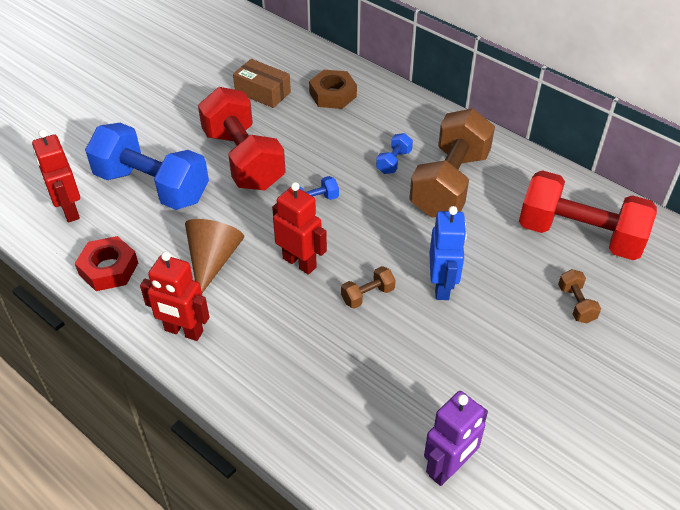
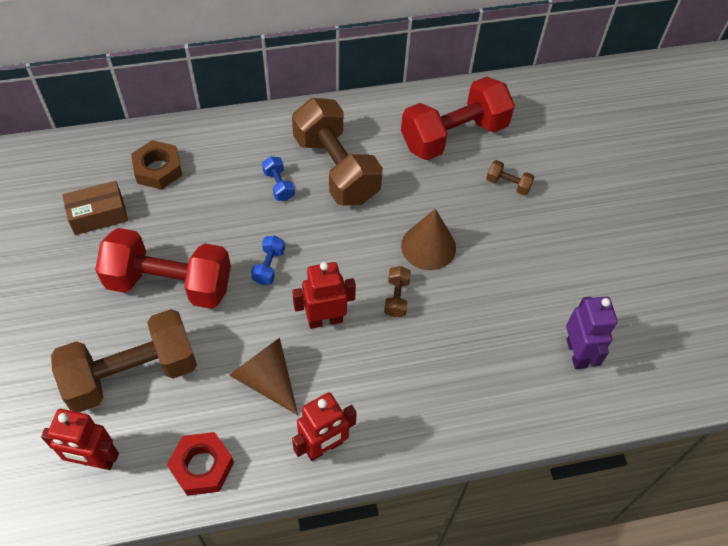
camera: 55 degrees left, 10 degrees up
(152, 186) = (132, 374): blue dumbbell -> brown dumbbell
(442, 286) = (428, 246): blue robot -> brown cone

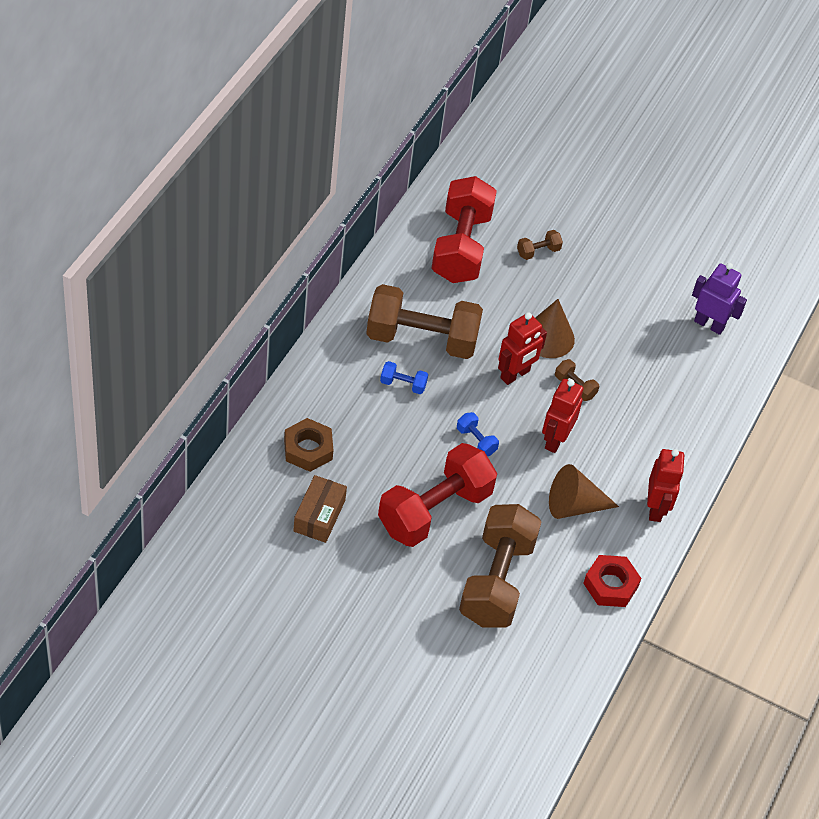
camera: 55 degrees left, 5 degrees down
(95, 460) = (551, 644): red robot -> red robot (515, 375)

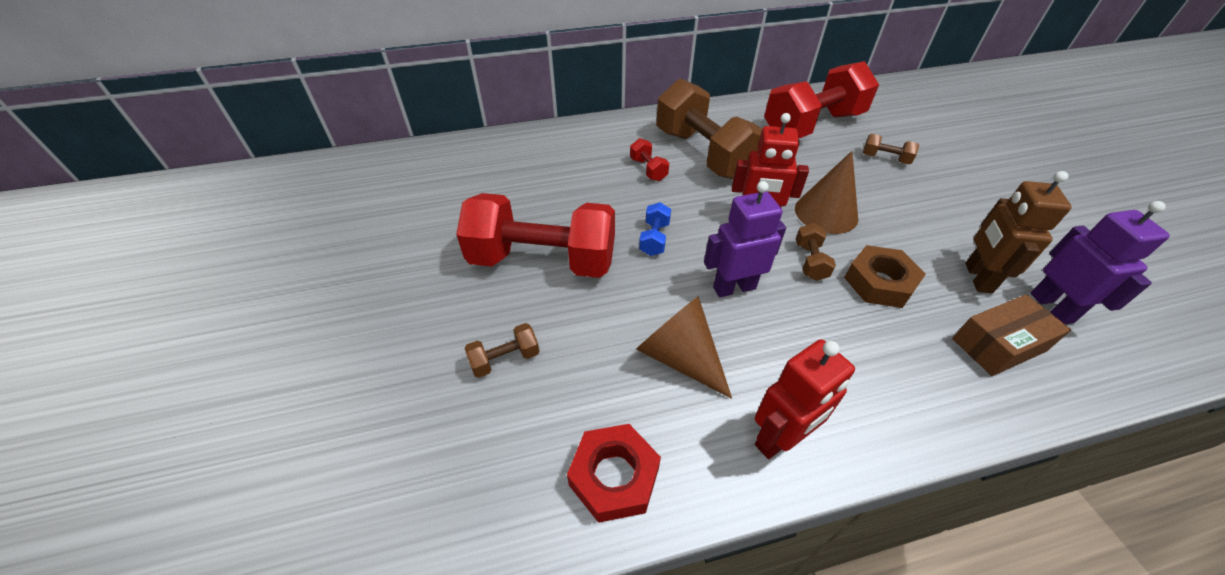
camera: 55 degrees right, 5 degrees down
(308, 449) = (519, 162): brown nut -> brown nut (879, 283)
(319, 516) = (458, 202): brown box -> brown box (998, 345)
(403, 384) = (648, 169): blue dumbbell -> red dumbbell
(496, 581) = (505, 359): brown dumbbell -> brown dumbbell, size x0.40
(555, 440) = (734, 287): red robot -> purple robot
(663, 329) = (977, 278): none -> brown robot

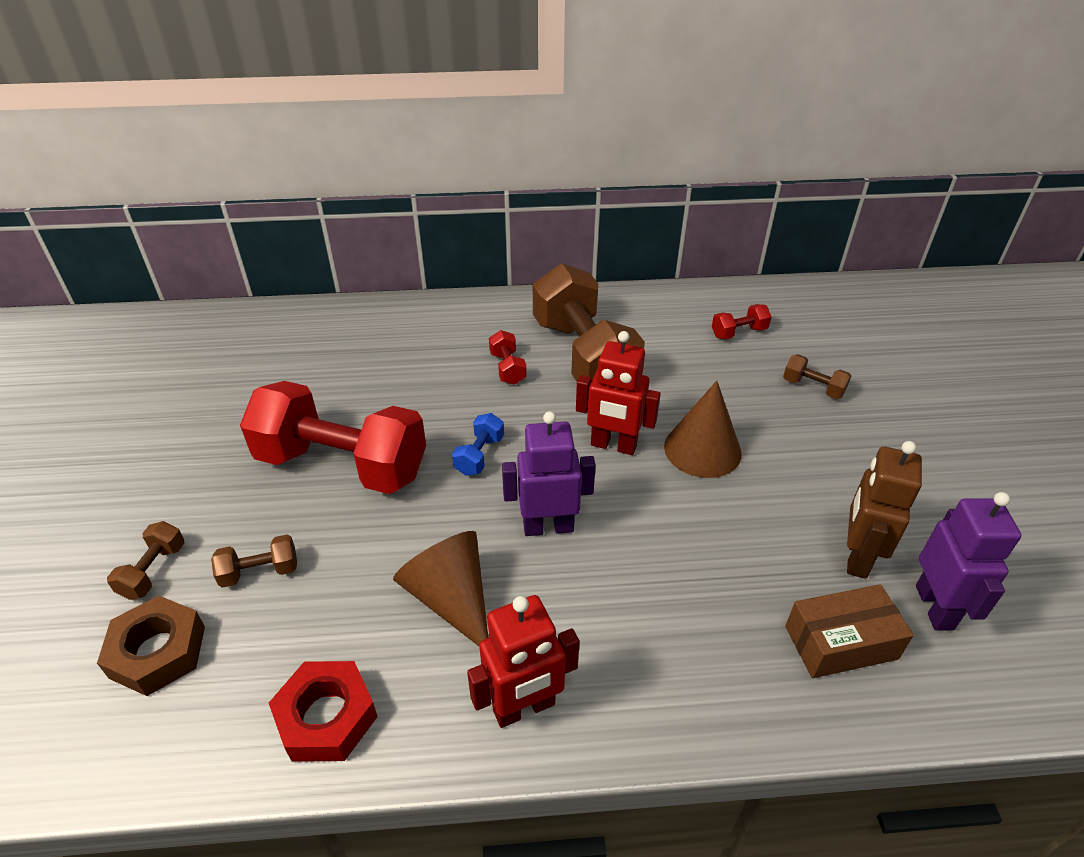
camera: 10 degrees right, 5 degrees down
(810, 261) = (654, 507): brown dumbbell -> brown dumbbell (153, 571)
(812, 125) = (738, 333): red dumbbell -> red dumbbell, size x0.40
(879, 283) = (728, 545): brown nut -> brown nut (158, 652)

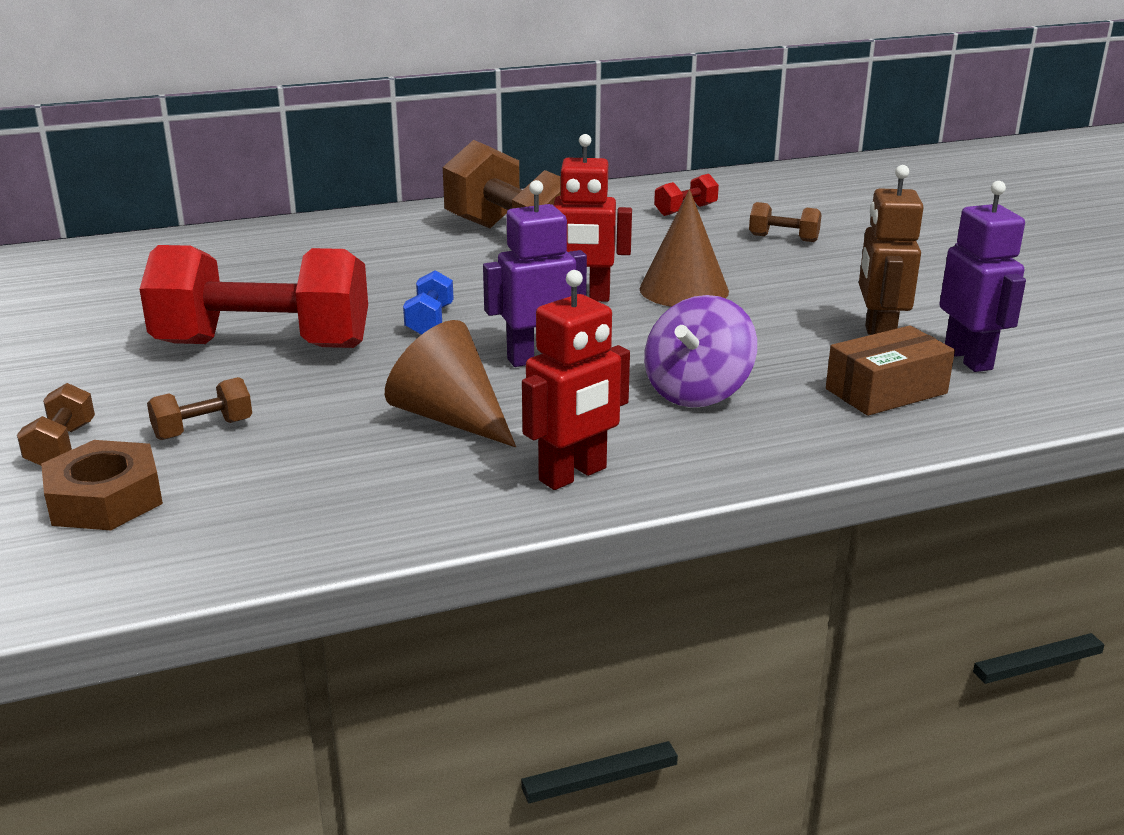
camera: 15 degrees left, 15 degrees down
(327, 717) = (347, 512): red nut -> none
(507, 368) = (430, 259): red dumbbell -> none
(668, 606) = (697, 392): none -> purple spinning top

